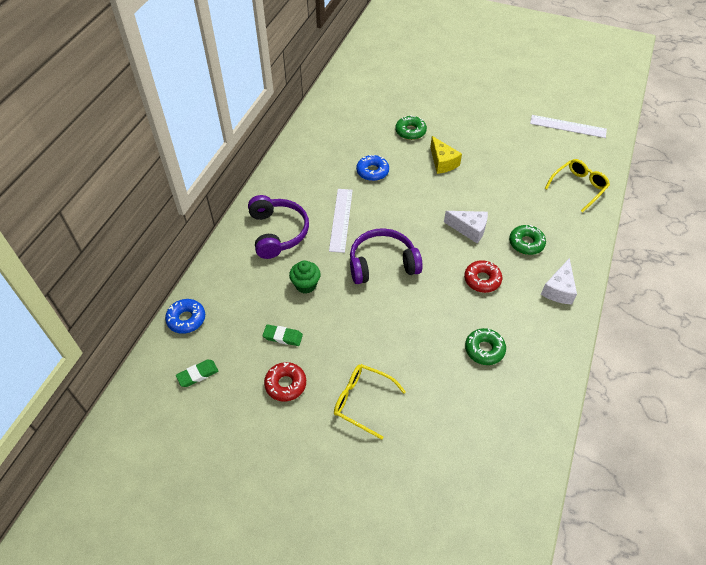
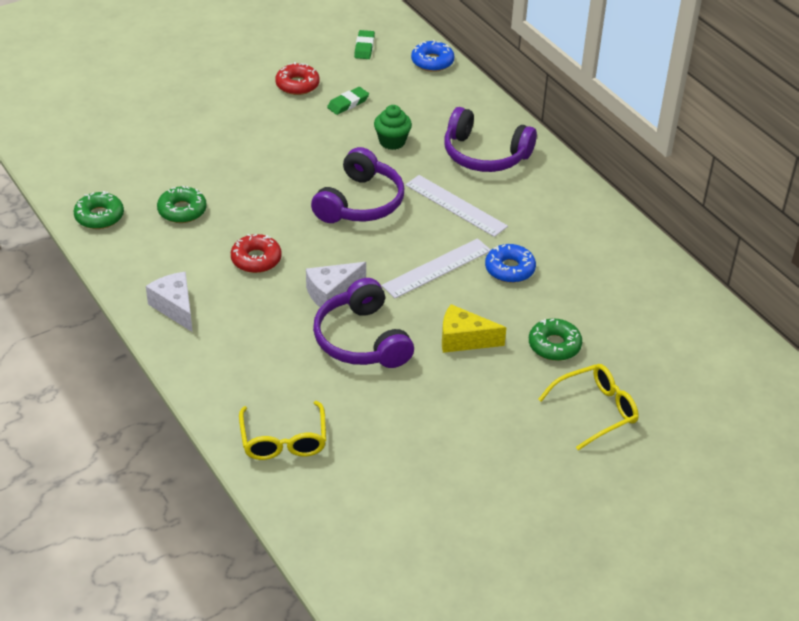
camera: 125 degrees right, 10 degrees down
(362, 401) = (229, 115): yellow glasses -> yellow glasses (595, 411)
(487, 198) = (362, 340): none -> purple headphones
(526, 243) = (259, 326): green donut -> green donut (99, 216)
(568, 126) = (402, 525): white ruler -> white ruler (437, 268)

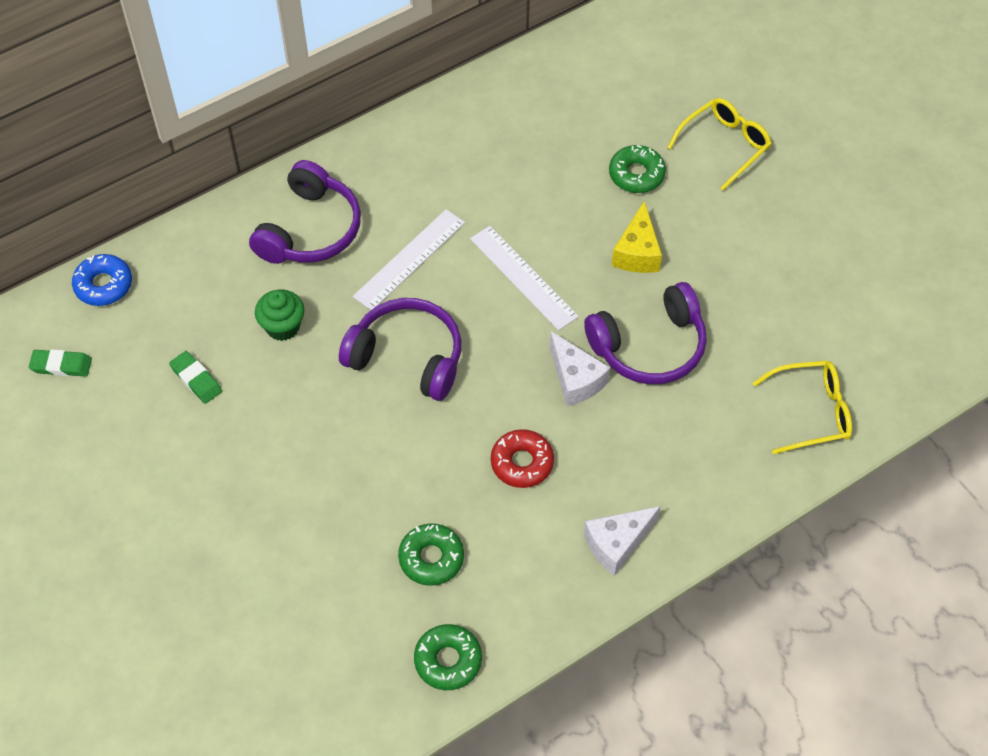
camera: 90 degrees left, 15 degrees up
(297, 85) = (149, 443): red donut -> none
(509, 269) = (519, 210): blue donut -> none
(595, 411) = (724, 146): yellow glasses -> yellow glasses turned 75 degrees clockwise

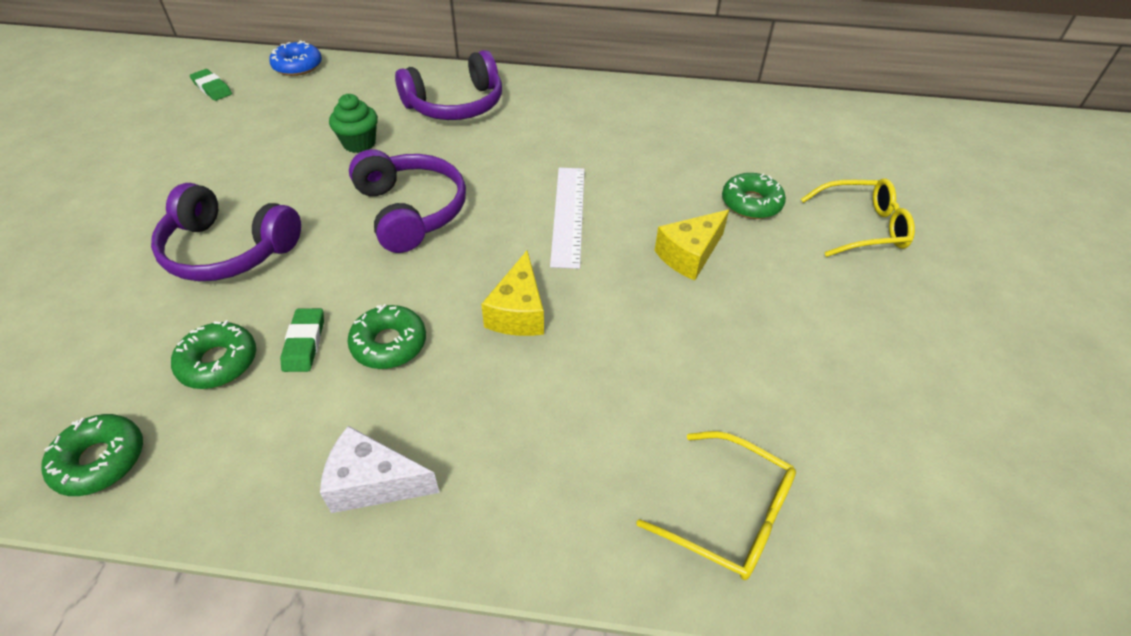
camera: 40 degrees right, 10 degrees down
(196, 379) = (265, 139): green eraser -> green eraser (304, 343)
(410, 259) = (498, 156): white ruler -> none
(522, 463) = (389, 344): red donut -> green donut
(575, 379) = (518, 312): white cheese -> yellow cheese
(649, 346) = (617, 331): purple headphones -> purple headphones (228, 250)

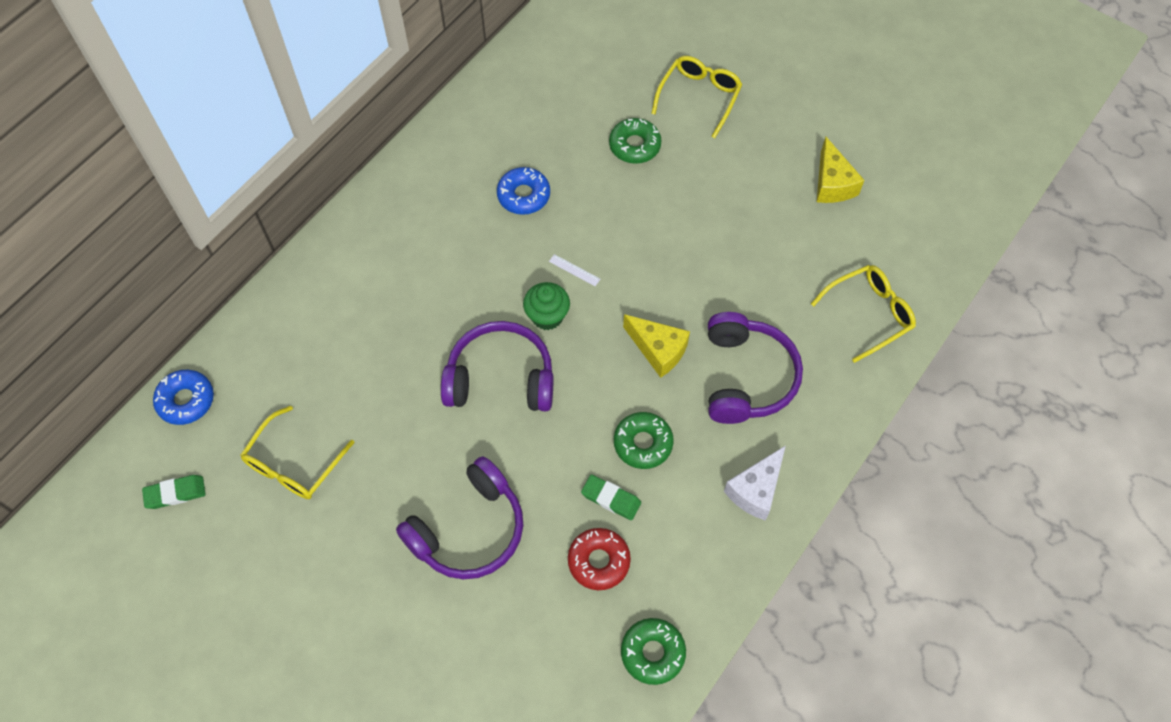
camera: 60 degrees left, 15 degrees up
(218, 362) = (598, 561): green donut -> red donut
(261, 130) = (294, 464): none -> yellow glasses
(359, 143) = (374, 386): green cupcake -> green cupcake (547, 316)
(456, 105) = (362, 285): purple headphones -> purple headphones (746, 377)
(568, 215) = (574, 270): white ruler -> white ruler, size x0.41
(622, 155) = (523, 195): none -> blue donut
(689, 255) = (664, 216): yellow cheese -> yellow cheese (832, 184)

